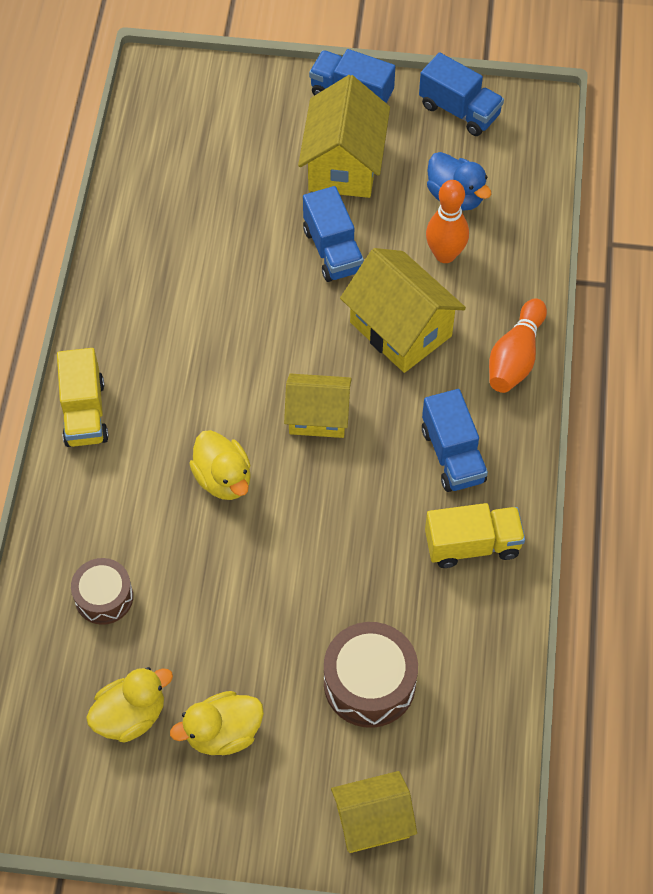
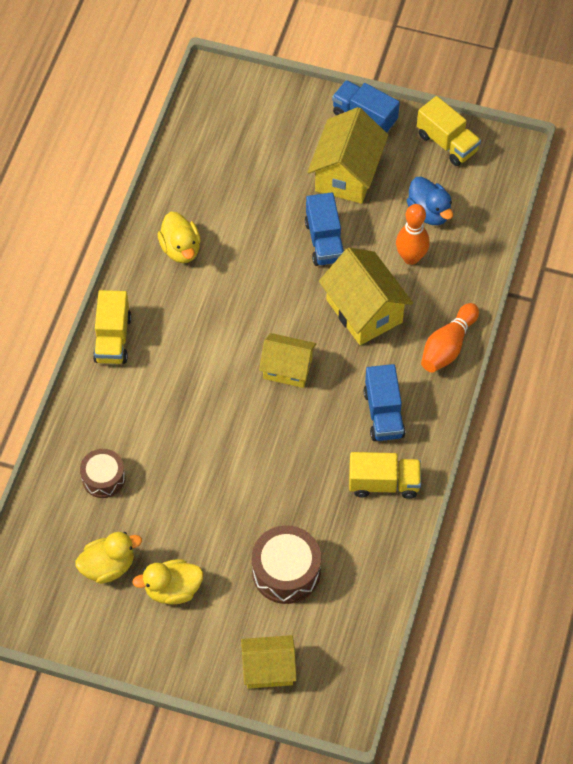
camera: 10 degrees right, 0 degrees up
(223, 479) = (207, 405): yellow duck -> yellow duck (181, 249)
(459, 110) = (447, 143): blue truck -> yellow truck

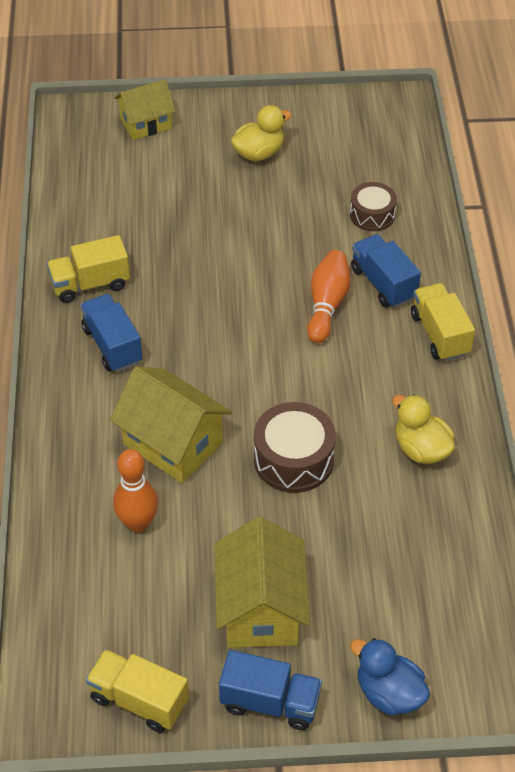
camera: 160 degrees right, 10 degrees down
(108, 566) = (327, 154): yellow duck -> none
(286, 571) = (160, 191): brown drum -> brown drum (293, 459)
(287, 369) = (235, 359): yellow house -> none
(324, 241) = (253, 510): blue truck -> blue truck (383, 283)
(429, 212) = (133, 589): blue duck -> blue duck (389, 693)
(448, 346) = (61, 433): orange bowling pin -> orange bowling pin (327, 305)

